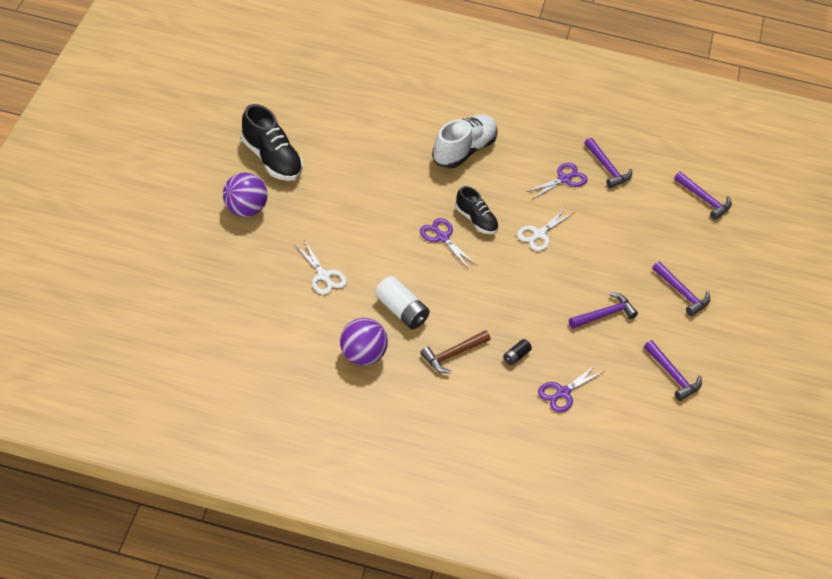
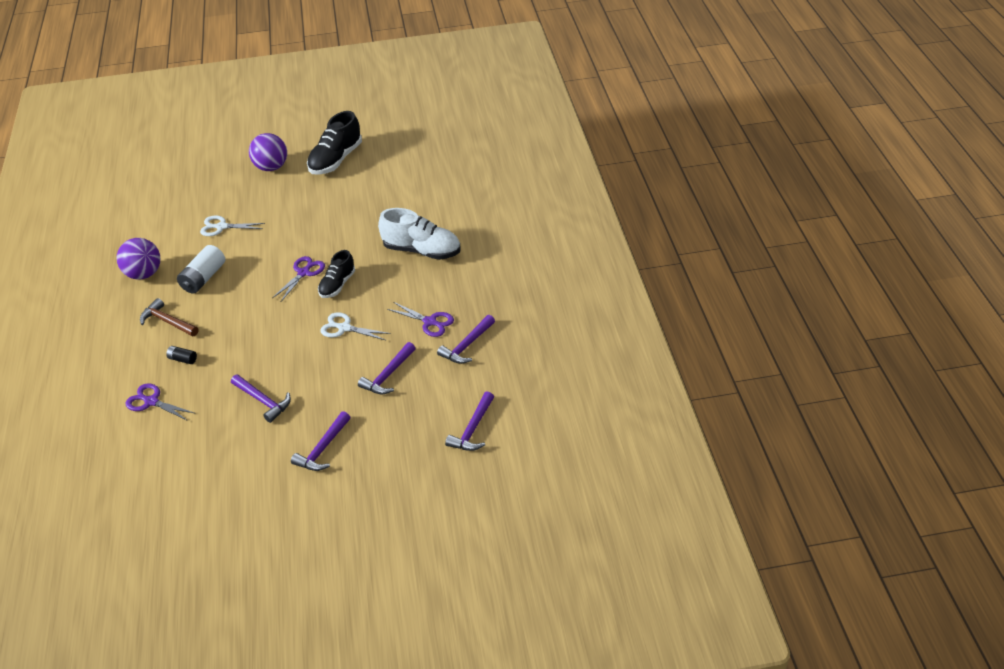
camera: 75 degrees right, 5 degrees down
(323, 276) = (221, 227): white scissors -> white scissors turned 60 degrees clockwise
(672, 375) = (206, 472): purple hammer -> purple hammer (388, 375)

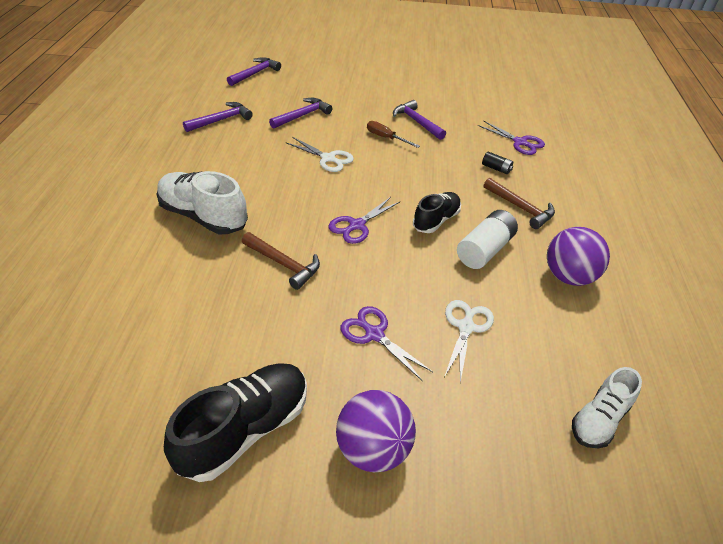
camera: 170 degrees left, 0 degrees up
(152, 202) = (599, 419): none -> white shoe
(221, 227) = (466, 327): white scissors -> white scissors turned 90 degrees counterclockwise
(293, 368) = (386, 138): none -> brown screwdriver
(323, 449) = (372, 86): purple hammer -> none
(337, 285) = (320, 201): black shoe -> black shoe (436, 220)
(348, 234) = (283, 264): none -> brown hammer
(430, 322) = (242, 144): purple scissors -> purple scissors (374, 334)

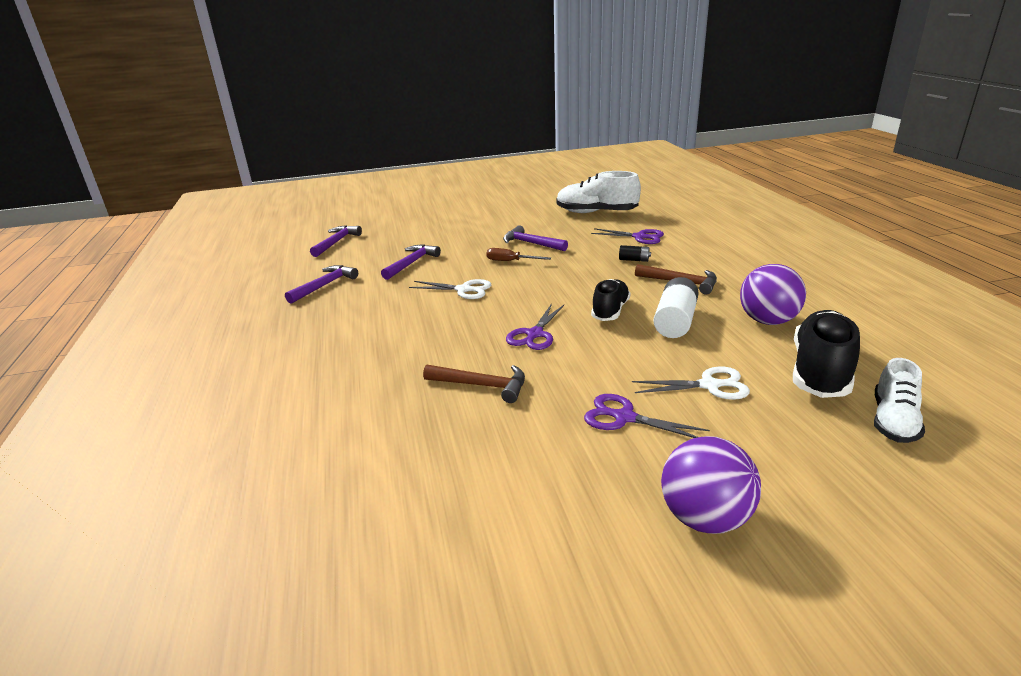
camera: 15 degrees left, 15 degrees down
(203, 216) = (361, 369): white shoe -> white shoe (596, 212)
(245, 430) = (551, 548): black shoe -> black shoe (820, 371)
(466, 327) = (709, 385): white scissors -> white scissors turned 90 degrees clockwise

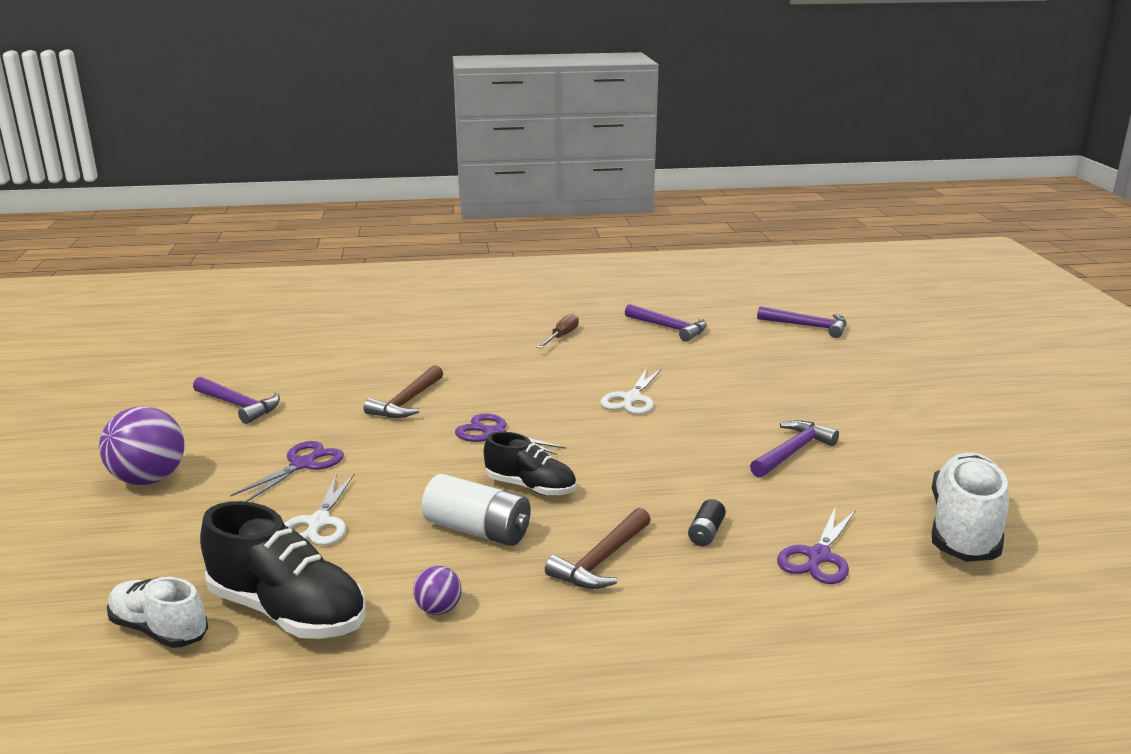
camera: 95 degrees right, 5 degrees down
(411, 263) = (726, 369): purple hammer -> purple hammer (238, 406)
(510, 261) = (720, 432): brown screwdriver -> brown screwdriver (561, 336)
(767, 321) = (438, 609): purple ball -> purple ball, size x0.50

